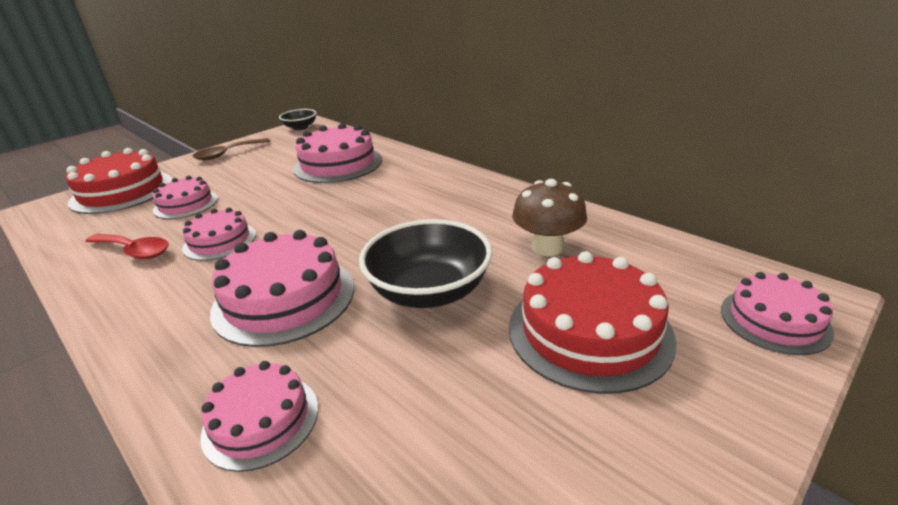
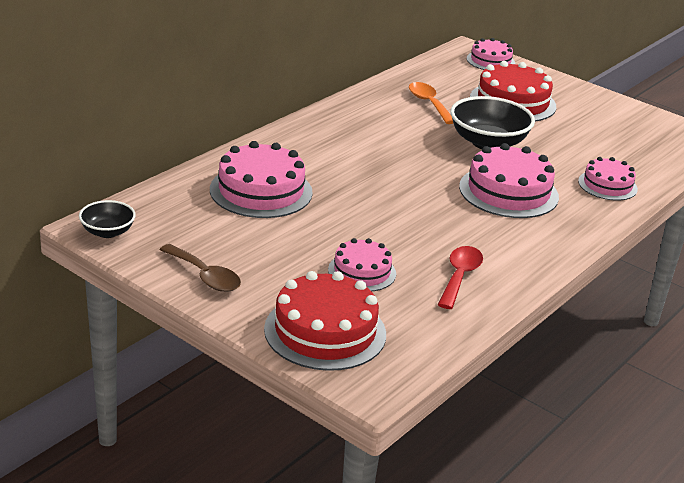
camera: 100 degrees left, 0 degrees up
(220, 241) = (436, 234): pink cake -> none
(547, 247) = (429, 103): brown mushroom -> orange spoon

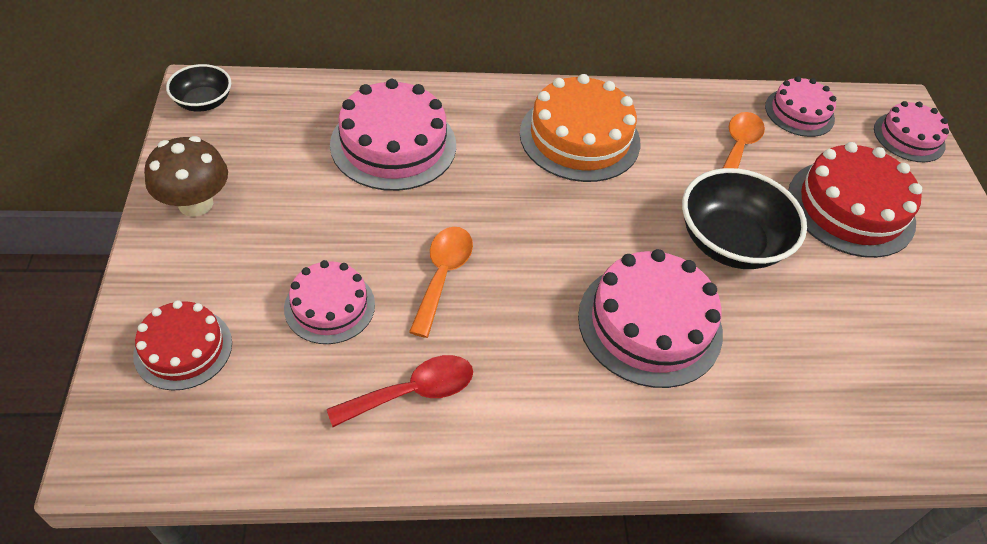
camera: 45 degrees right, 20 degrees up
(205, 276) = (195, 203): brown spoon -> brown mushroom
(325, 331) = (183, 348): red cake -> red cake, size x0.60
(349, 137) = (579, 137): none -> orange cake
(390, 228) = (443, 275): none -> orange spoon
(607, 185) = (799, 406): pink cake -> pink cake (799, 112)

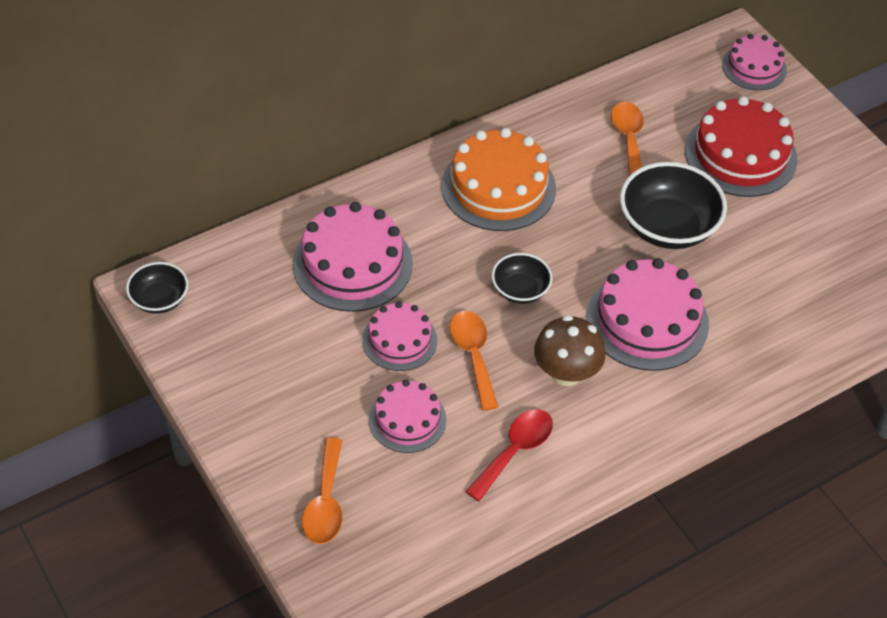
camera: 25 degrees left, 0 degrees up
(183, 348) = (325, 502): red cake -> orange spoon
(195, 203) = (234, 390): brown mushroom -> brown mushroom (566, 373)
(535, 235) = (520, 290): none -> black bowl
(799, 112) = (658, 82): pink cake -> pink cake (399, 340)

